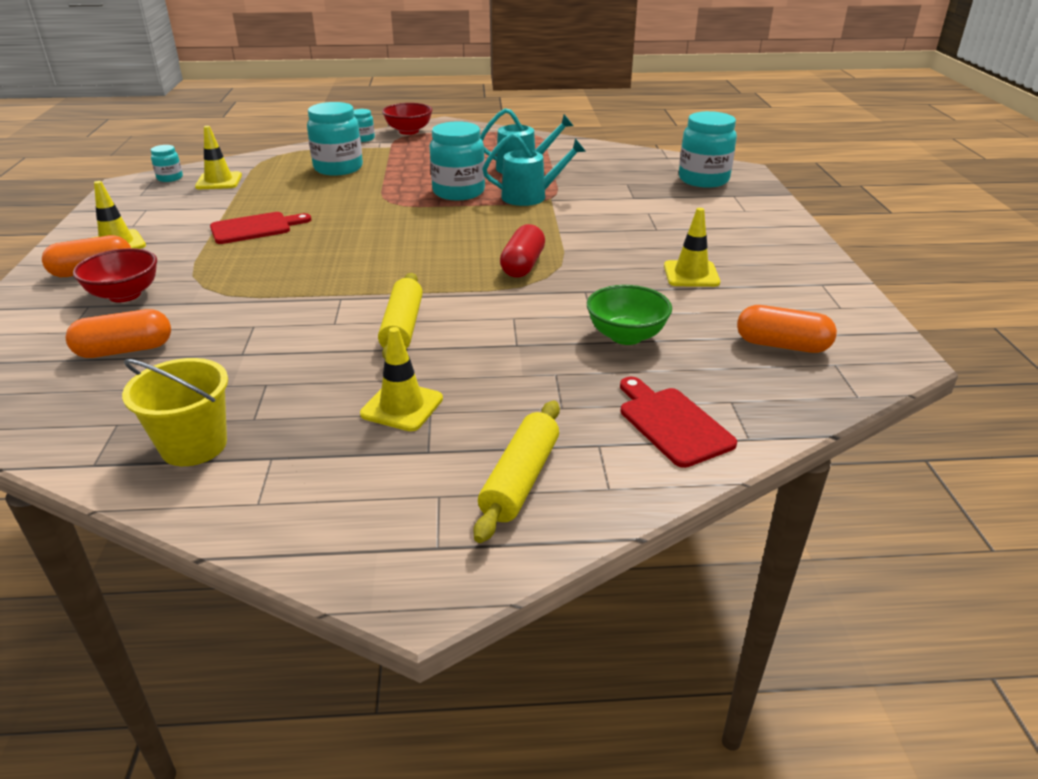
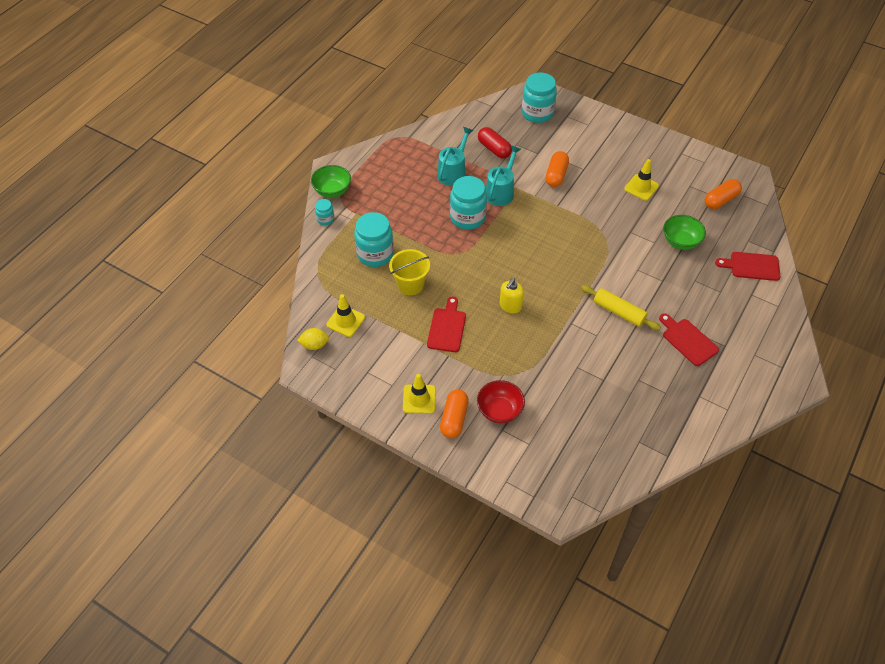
camera: 55 degrees left, 20 degrees up
(125, 350) = (568, 424): orange capsule -> orange capsule (556, 175)
(170, 178) = (314, 345): turquoise jar -> yellow lemon
(194, 445) = (674, 418): yellow bucket -> yellow bucket (410, 284)
(331, 252) = (510, 306): none -> yellow soap dispenser
(402, 406) = (688, 340): yellow traffic cone -> red cutting board
(409, 131) = (332, 191): red bowl -> green bowl
(520, 479) = (759, 327): yellow rolling pin -> none
(523, 265) = (586, 239): red capsule -> red capsule (494, 149)

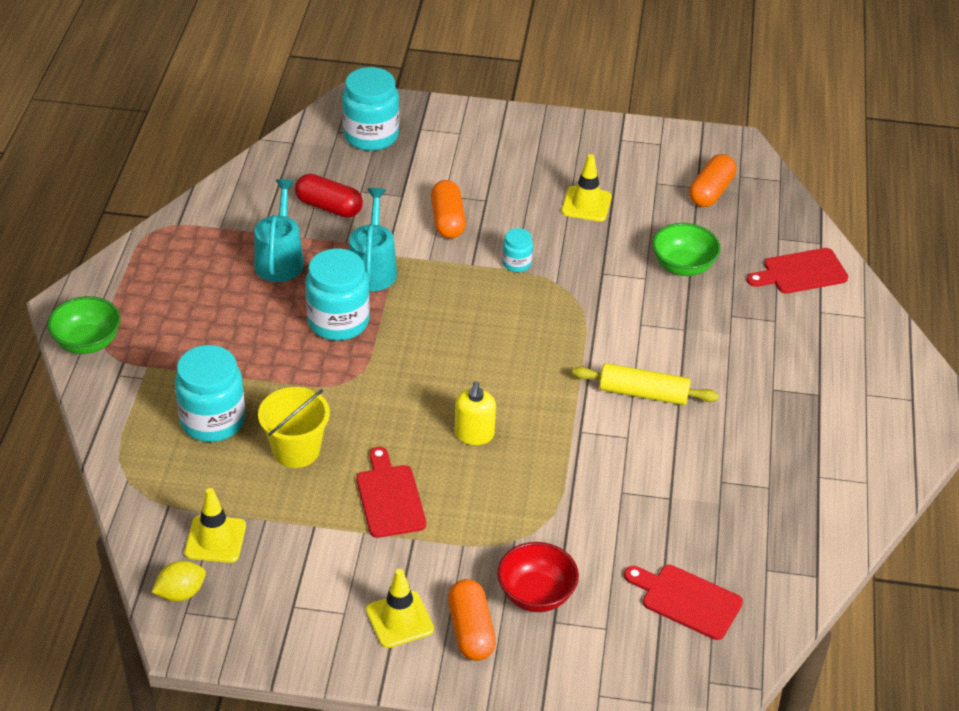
camera: 25 degrees left, 10 degrees down
(325, 219) = (98, 390): turquoise jar -> turquoise jar (516, 263)
(688, 340) = (763, 403): red cutting board -> red cutting board (687, 600)

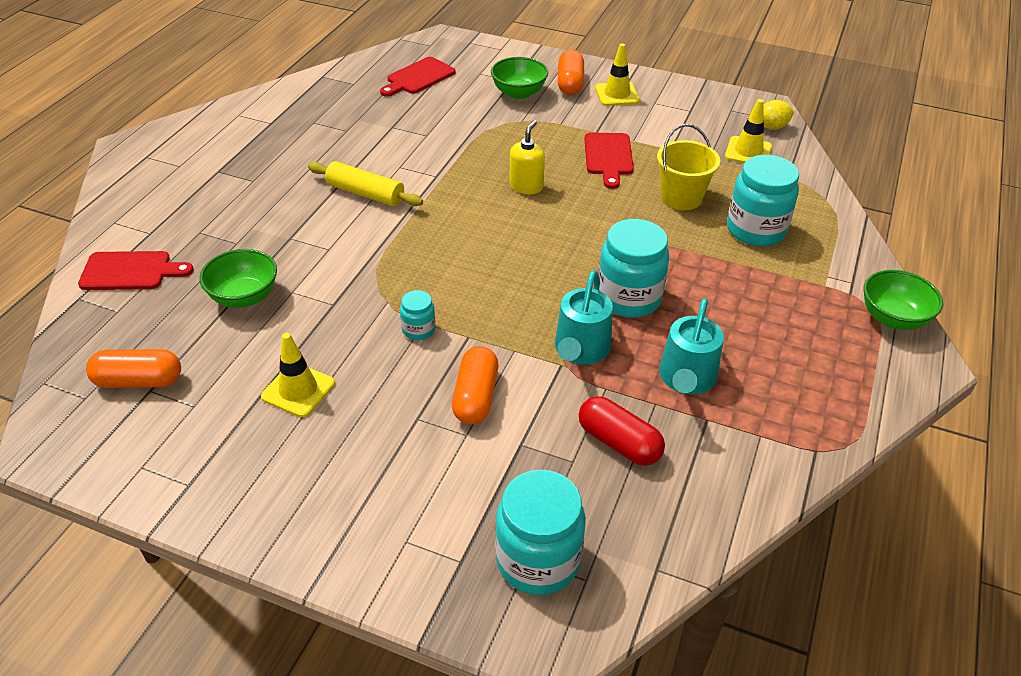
camera: 165 degrees left, 0 degrees up
(536, 595) = (519, 93): red bowl -> green bowl
(687, 600) = (418, 77): red cutting board -> red cutting board turned 90 degrees clockwise
(711, 191) = (139, 381): orange capsule -> orange capsule turned 45 degrees clockwise

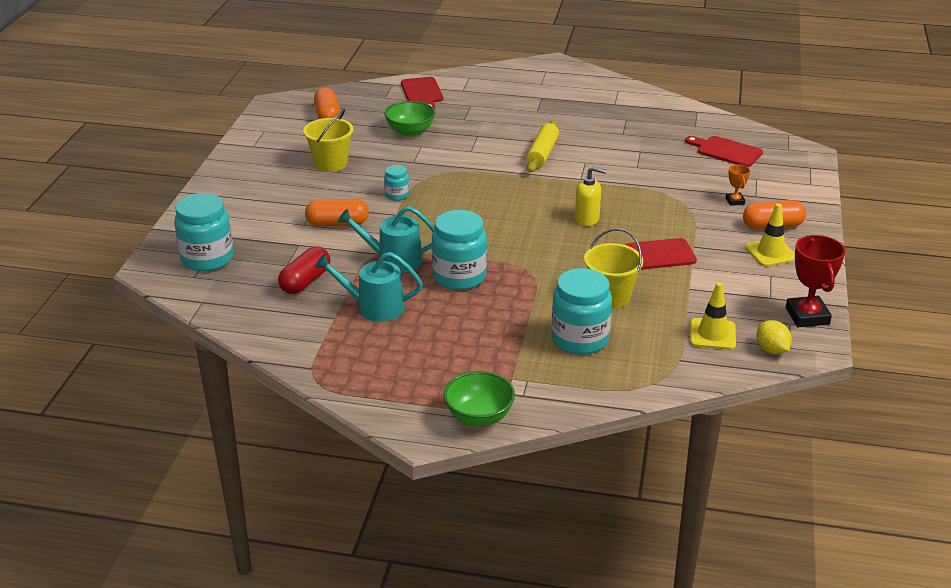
camera: 80 degrees right, 10 degrees down
(298, 390) = (330, 164): yellow traffic cone -> yellow bucket
(519, 93) = (735, 201): green bowl -> orange trophy
(721, 99) = (807, 316): none -> red trophy

